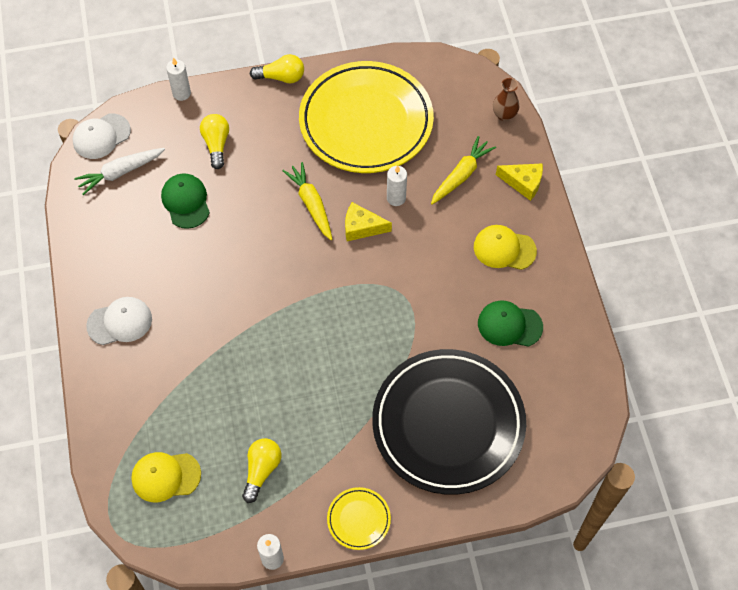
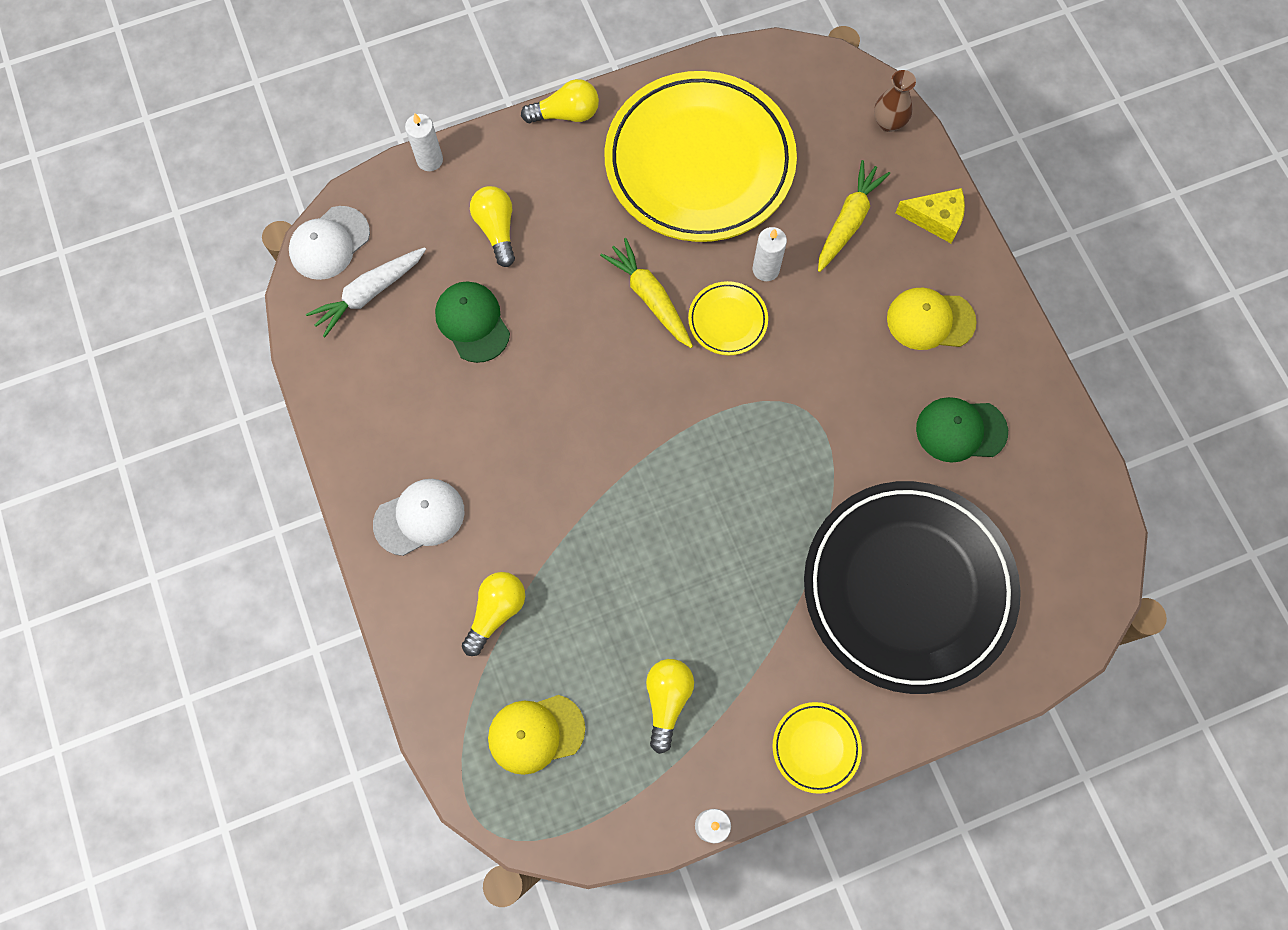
camera: 10 degrees left, 10 degrees up
(157, 392) = (496, 612): none -> yellow light bulb
(361, 227) = (727, 320): yellow cheese -> yellow plate

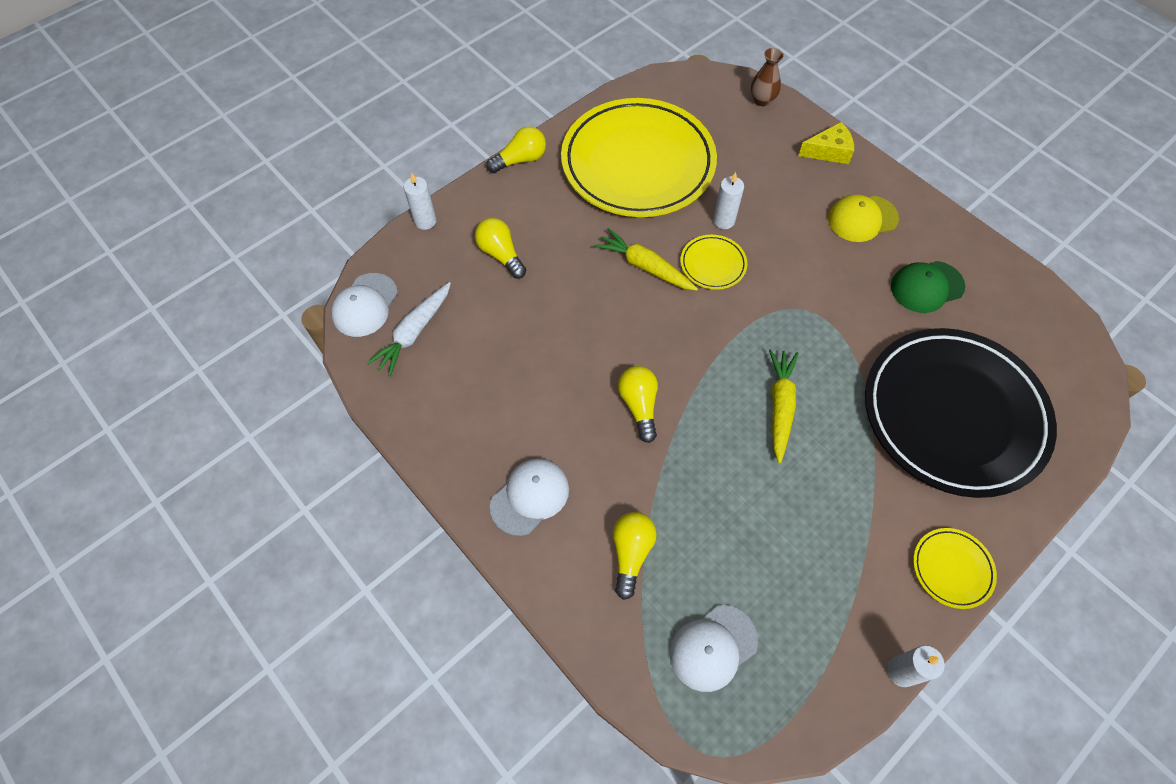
camera: 20 degrees left, 10 degrees down
(472, 322) = (510, 328): green cap -> none
(535, 733) = (713, 647): yellow cap -> white cap
(667, 700) = (811, 575): yellow light bulb -> yellow light bulb (639, 406)
(848, 221) = (767, 171): yellow carrot -> yellow carrot (780, 406)

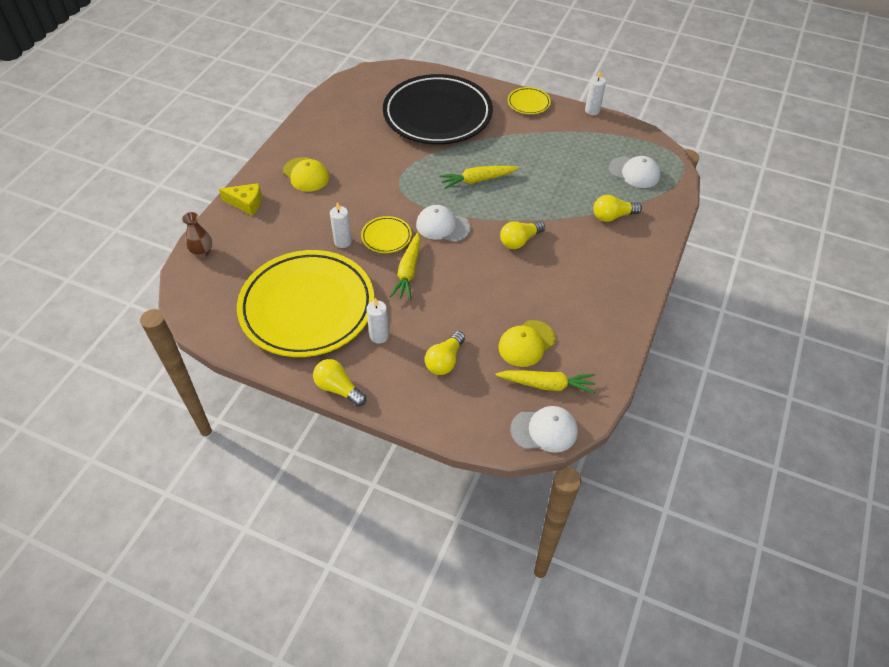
camera: 115 degrees left, 10 degrees down
(414, 333) = (547, 385): white carrot -> yellow carrot
(425, 221) = (440, 429): white candle -> white candle (379, 336)
(477, 339) = (526, 343): none -> yellow cap
(530, 497) = (615, 271): white cap -> white cap (442, 226)
(829, 151) = (246, 203): yellow cheese -> yellow cheese turned 135 degrees clockwise
(926, 287) = (350, 138): green cap -> none

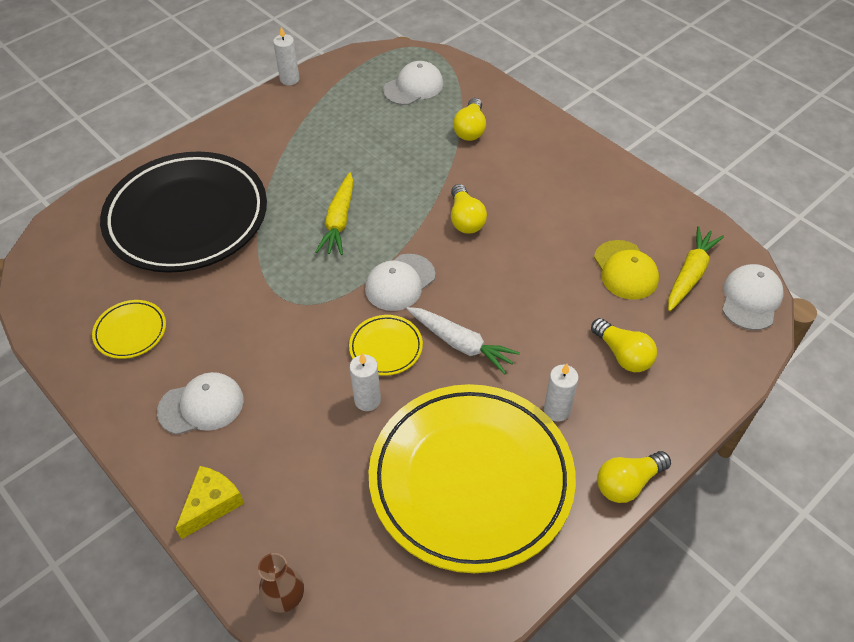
camera: 65 degrees left, 0 degrees up
(306, 175) = (201, 405): yellow cap -> white cap
(408, 272) = (461, 344): yellow carrot -> white carrot
(528, 103) = (233, 126): yellow plate -> yellow plate (130, 332)

